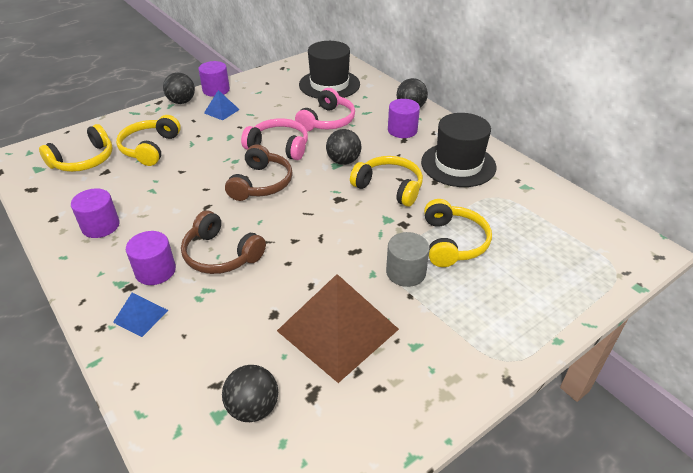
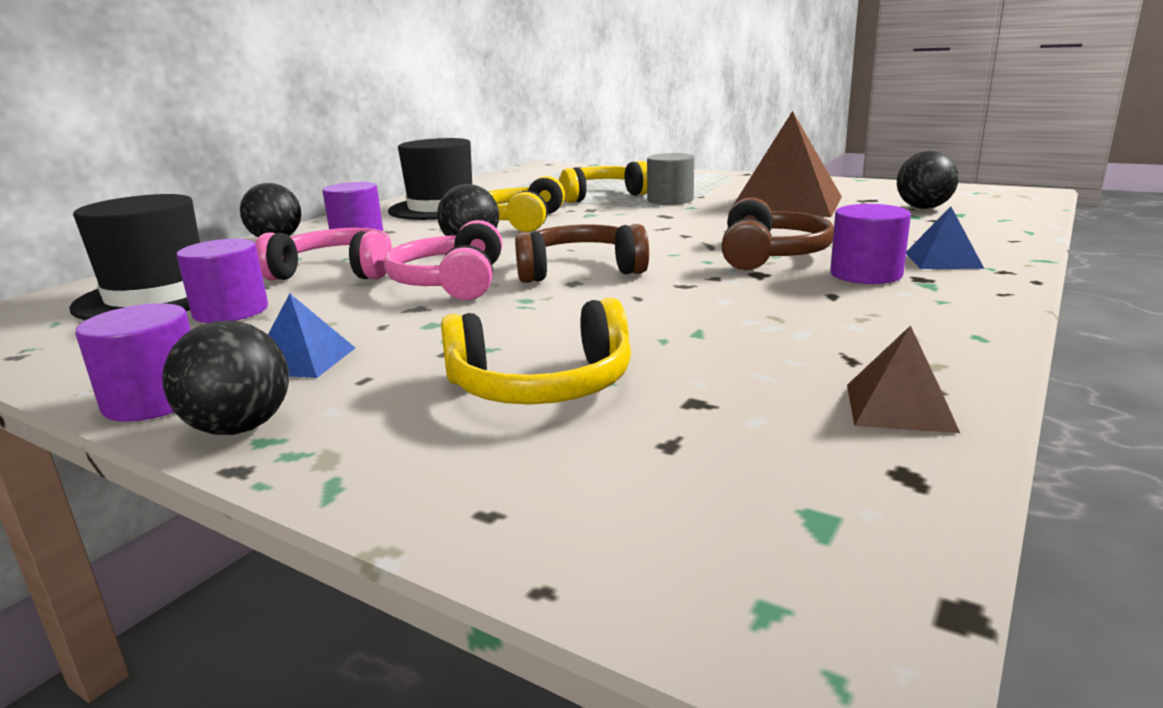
camera: 110 degrees left, 20 degrees down
(54, 206) = (899, 407): none -> brown pyramid
(84, 160) = (685, 455): yellow headphones -> none
(100, 226) = (859, 337): purple cylinder -> purple cylinder (231, 311)

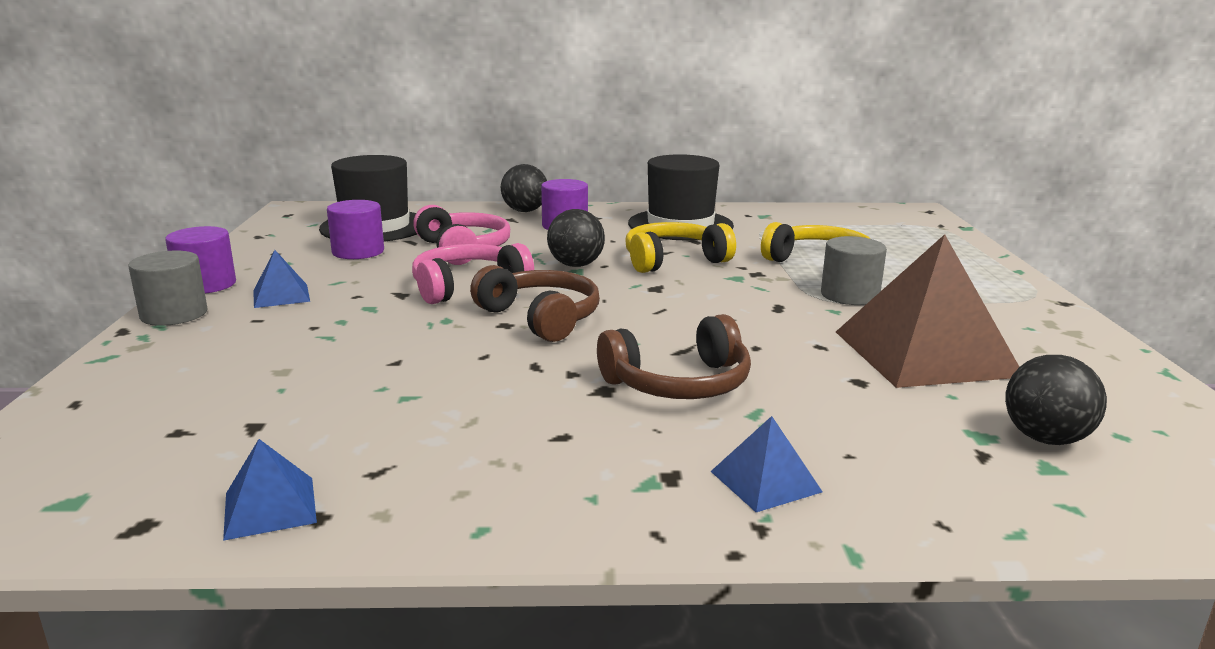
camera: 55 degrees right, 0 degrees up
(240, 428) = (174, 314): black ball -> grey cylinder
(542, 385) = (266, 370): yellow headphones -> none
(866, 274) = (654, 443): purple cylinder -> none
(899, 407) = (270, 507): brown pyramid -> blue pyramid

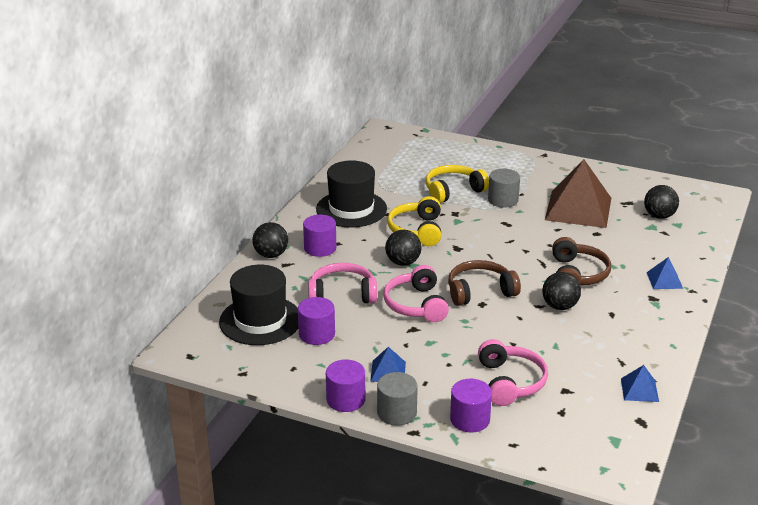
camera: 65 degrees left, 10 degrees up
(154, 361) = (470, 419): none -> purple cylinder
(271, 375) = (510, 382): none -> pink headphones
(547, 382) = (560, 306): none -> black ball

